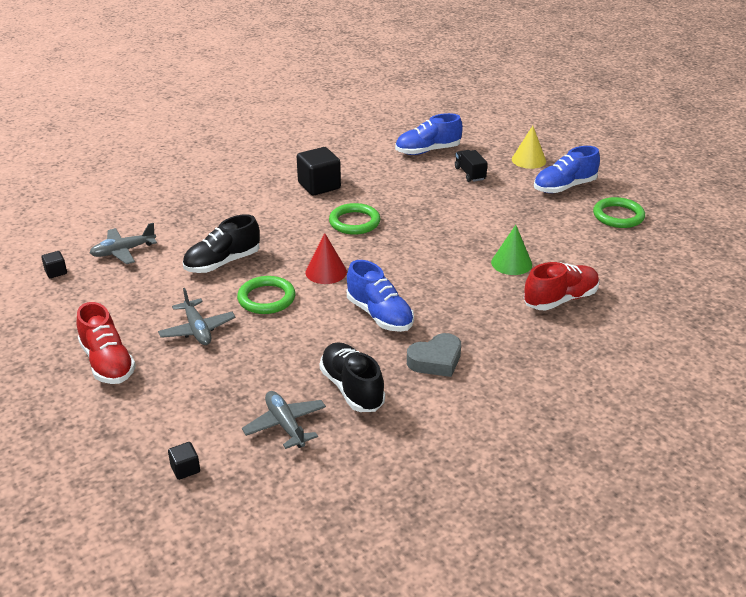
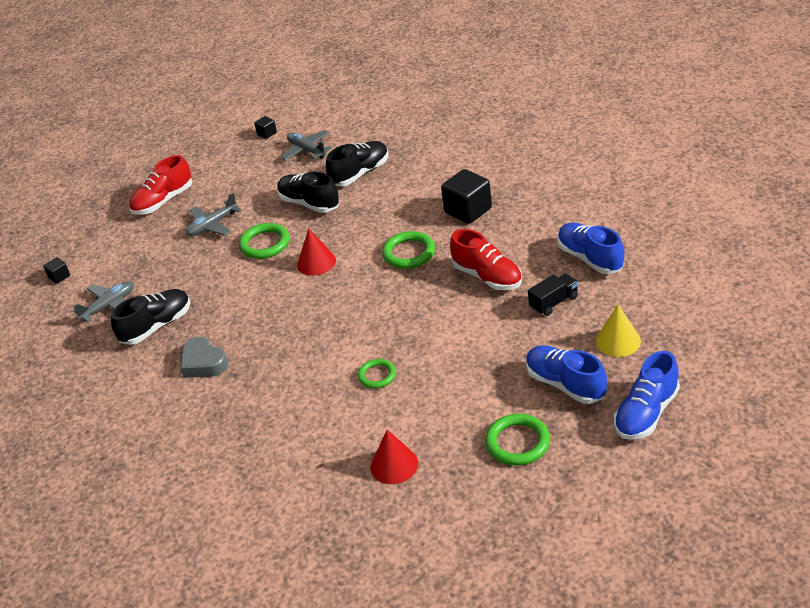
camera: 80 degrees right, 5 degrees up
(202, 227) = (360, 173): none -> black shoe
(379, 315) = (260, 312): blue shoe -> blue shoe (646, 413)
(511, 263) = (377, 375): green cone -> green ring
(560, 299) = (322, 424): red shoe -> red shoe (487, 277)
(623, 271) = (394, 465): none -> red cone

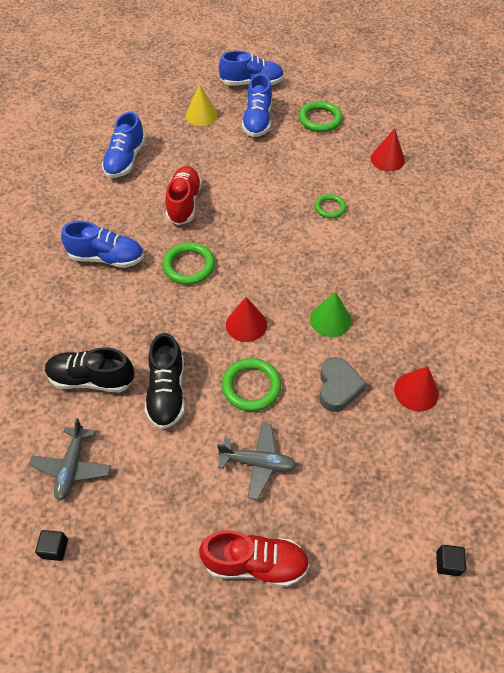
camera: 135 degrees left, 15 degrees up
(109, 306) = (434, 460): grey plane -> none
(157, 326) = (416, 391): black shoe -> red cone
(203, 363) = (416, 320): grey heart -> grey heart (338, 387)
(265, 311) = (330, 320): none -> green cone
(468, 210) = (107, 258): black cube -> blue shoe
(554, 303) = (187, 157): black truck -> none

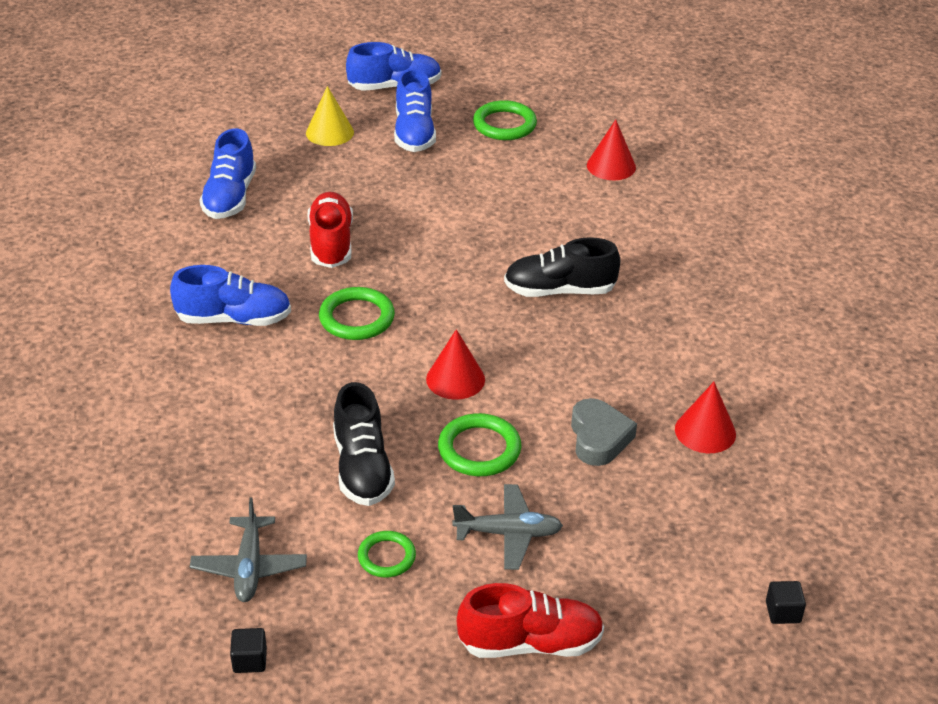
camera: 10 degrees left, 15 degrees down
(92, 379) = (250, 464): black shoe -> black shoe (559, 290)
(330, 208) = (542, 231): green ring -> green ring (386, 557)
(330, 320) = (571, 362): green cone -> none

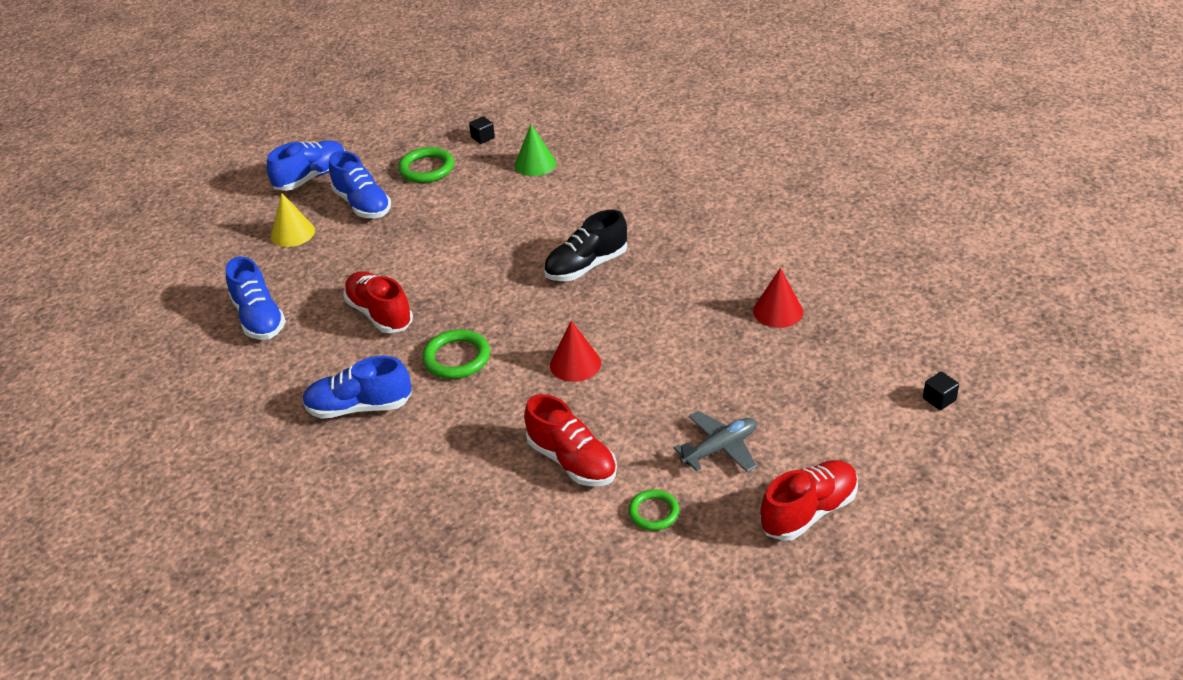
camera: 30 degrees left, 0 degrees up
(234, 319) = (359, 407): blue shoe -> blue shoe turned 150 degrees counterclockwise
(249, 567) = (561, 578): grey plane -> none
(250, 660) = (631, 642): black cube -> black cube (483, 138)
(362, 468) = (572, 461): black shoe -> red shoe
(479, 449) = (642, 403): green ring -> none
(599, 438) = (714, 352): grey heart -> none
(611, 166) = (535, 164): red cone -> green cone

